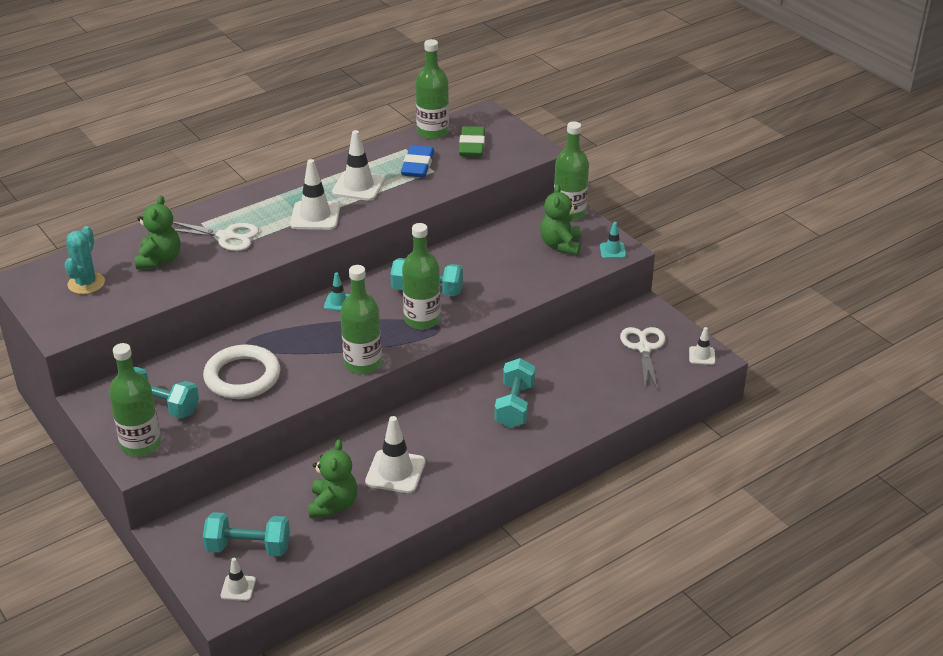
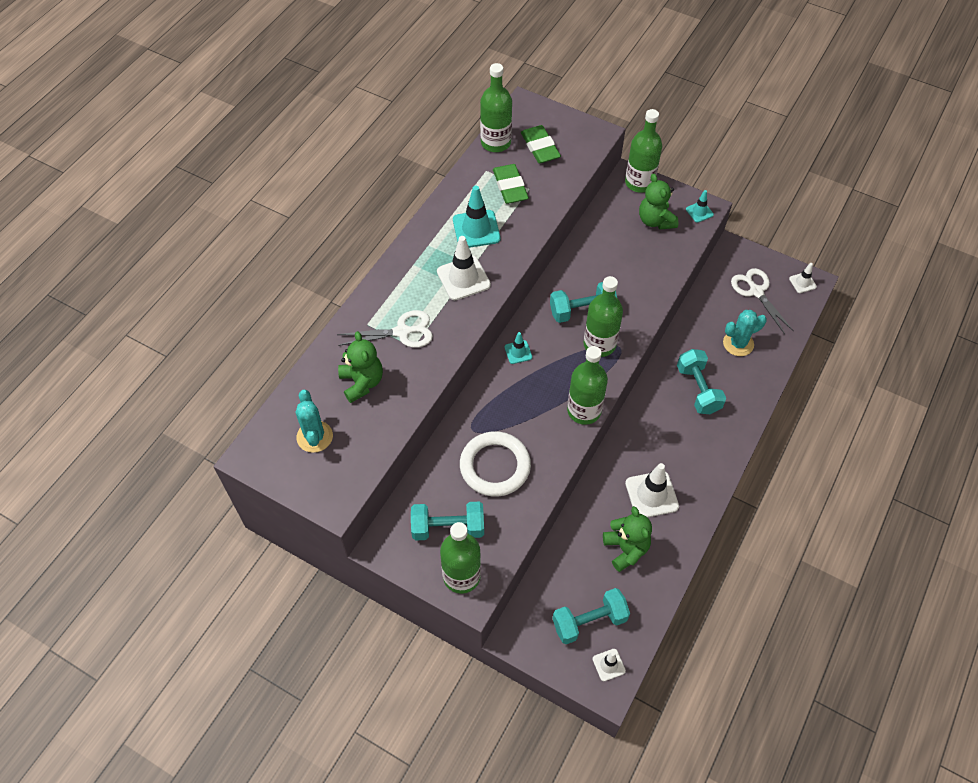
camera: 25 degrees left, 20 degrees up
(358, 186) = (476, 229): white traffic cone -> turquoise traffic cone
(417, 165) = (510, 187): blue eraser -> green eraser
(588, 383) = (738, 344): none -> turquoise cactus

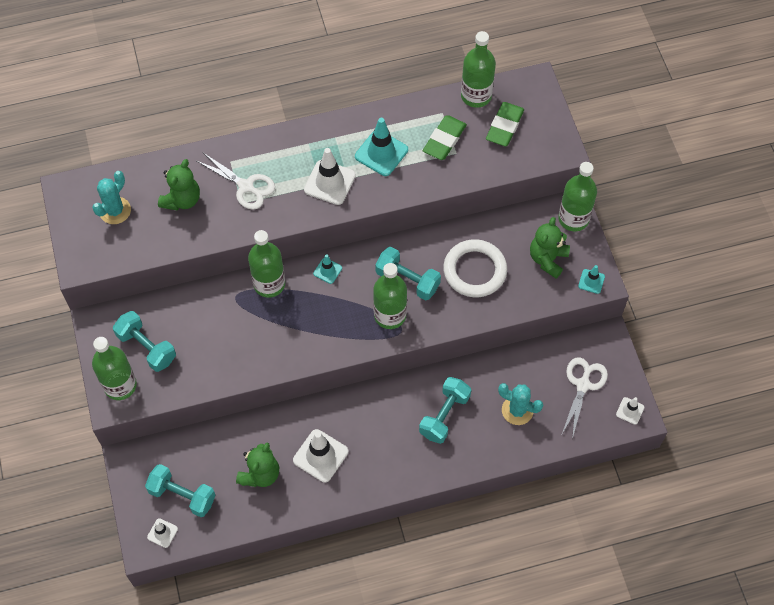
camera: 45 degrees right, 5 degrees up
(495, 466) = (220, 335): white ring -> white ring (475, 271)
(584, 410) = (322, 352): green bottle -> green bottle (269, 284)

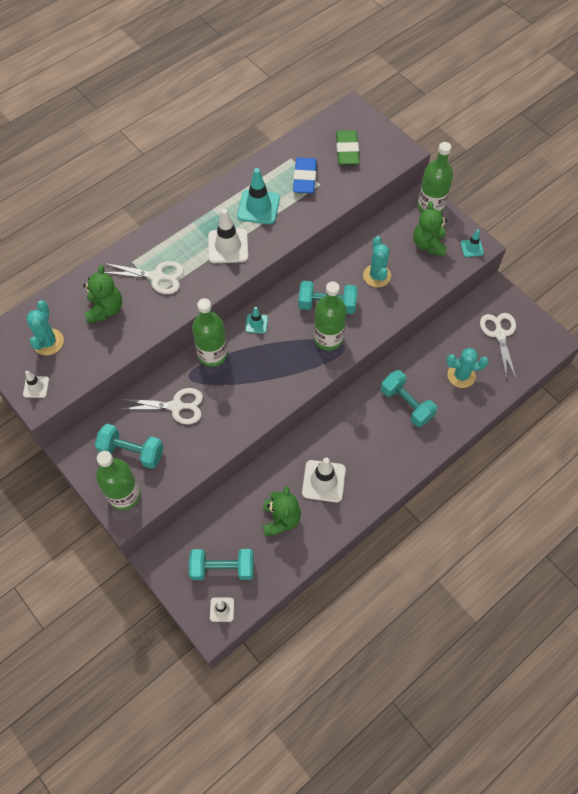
camera: 25 degrees left, 0 degrees up
(209, 321) = (176, 406): none -> white scissors
(444, 140) = (304, 178): green eraser -> blue eraser
(444, 415) = (406, 404): turquoise dumbbell -> turquoise dumbbell turned 45 degrees counterclockwise
(475, 271) = (377, 276): white ring -> turquoise cactus
(476, 96) = (311, 136): green bottle -> none
(630, 411) = (546, 339): white traffic cone -> white traffic cone (36, 387)

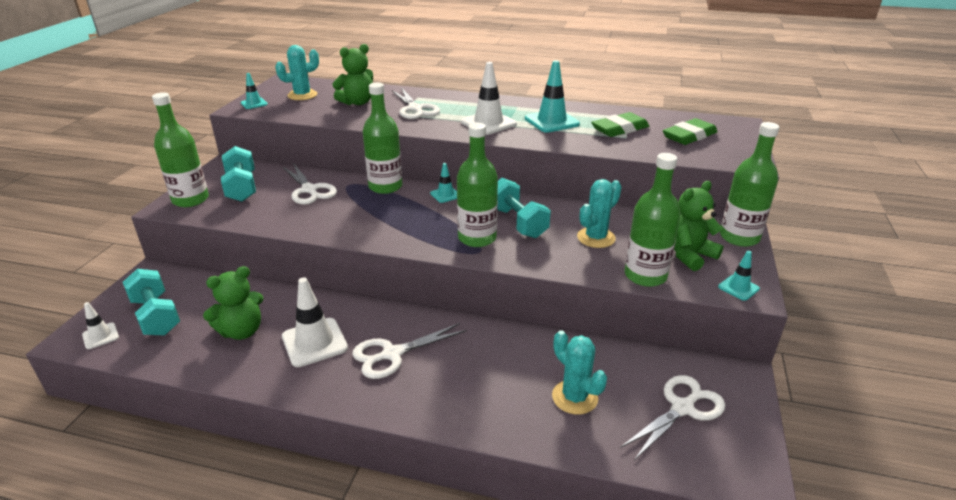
camera: 55 degrees right, 30 degrees down
(36, 387) = (254, 103): white traffic cone -> turquoise traffic cone
(304, 178) = (619, 129): blue eraser -> green eraser
(365, 444) = (392, 354): none -> white scissors
(406, 404) = (480, 365): turquoise dumbbell -> none
(431, 281) = (645, 276): none -> green bottle

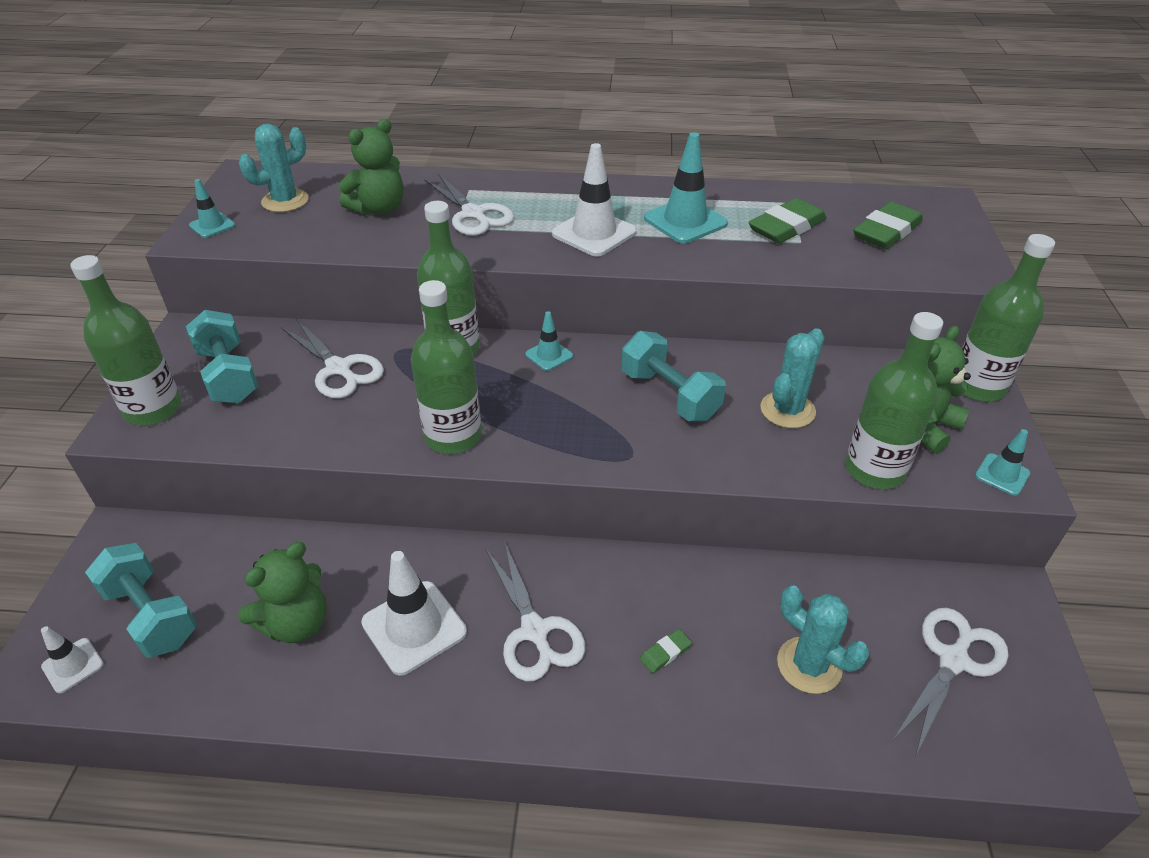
camera: 10 degrees left, 10 degrees up
(392, 354) = (534, 631): white scissors -> white scissors turned 75 degrees counterclockwise
(476, 377) = (665, 653): none -> green eraser
(477, 238) = (620, 431): green bottle -> green bottle (453, 436)

